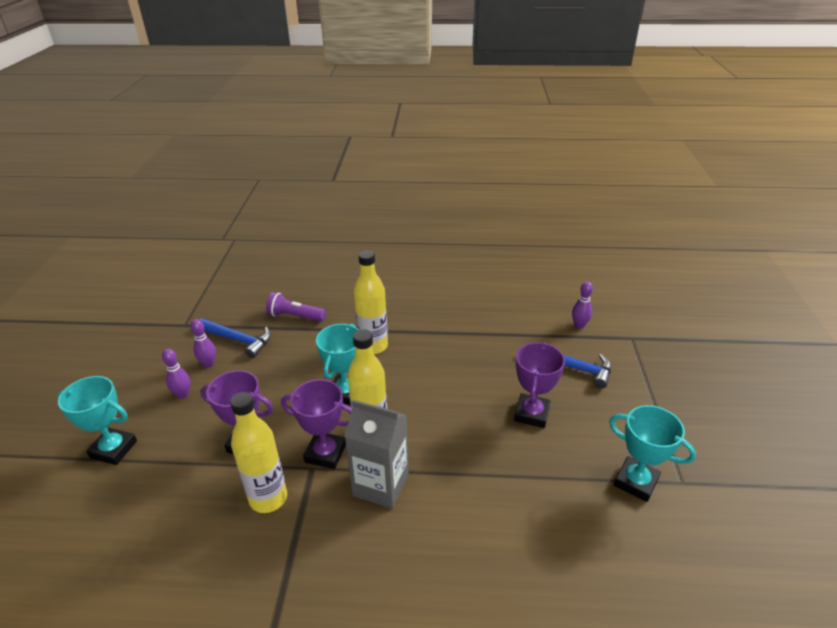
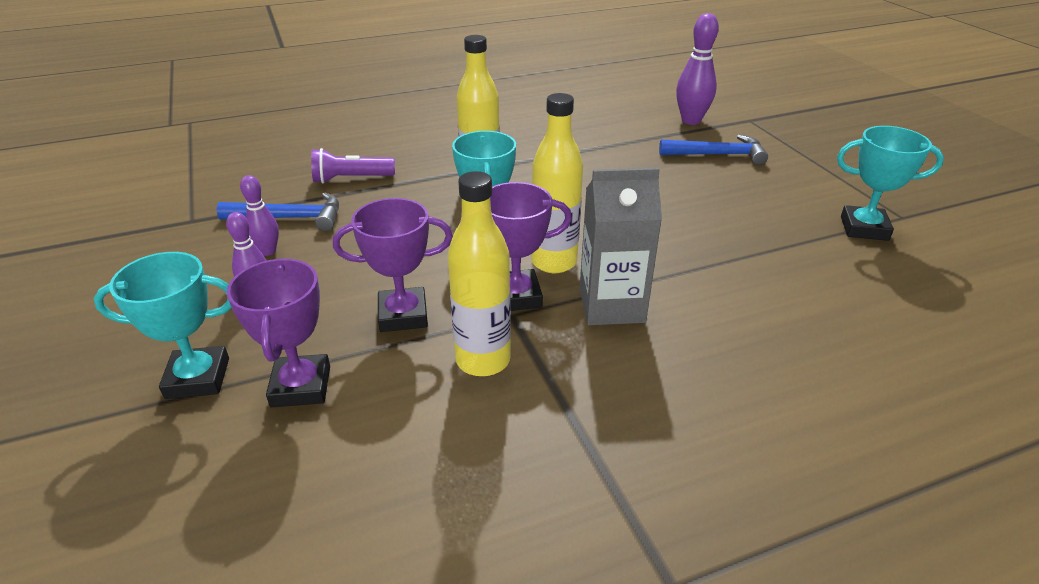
camera: 25 degrees left, 0 degrees up
(531, 414) = (714, 201): purple trophy -> purple trophy (301, 386)
(579, 325) = (691, 120): purple bowling pin -> purple bowling pin, size x1.67

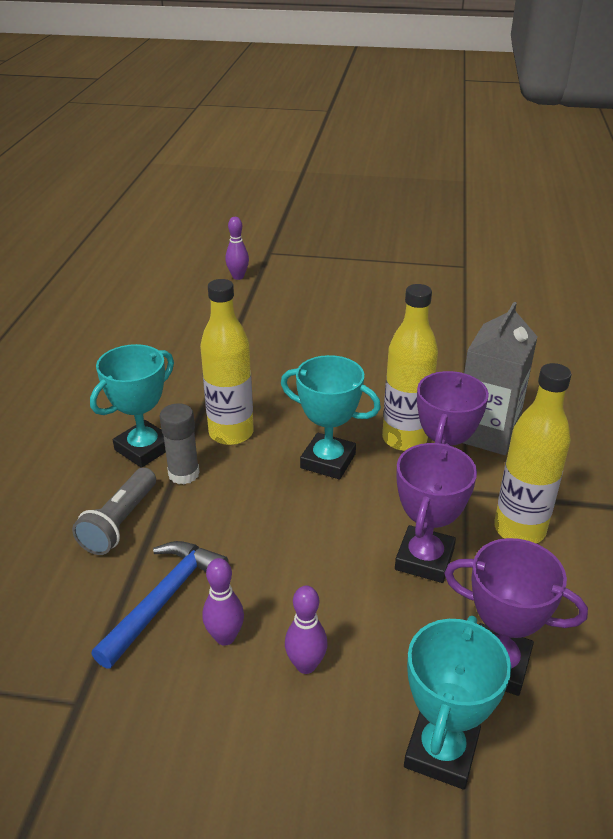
camera: 60 degrees left, 0 degrees up
(351, 179) = (120, 523): purple flashlight -> grey flashlight
(418, 183) = (183, 474): none -> grey glue stick
(691, 120) = (238, 277): purple bowling pin -> purple bowling pin, size x0.60
(717, 155) = (309, 291): blue hammer -> none
(864, 228) = (466, 286): turquoise trophy -> turquoise trophy (144, 448)

